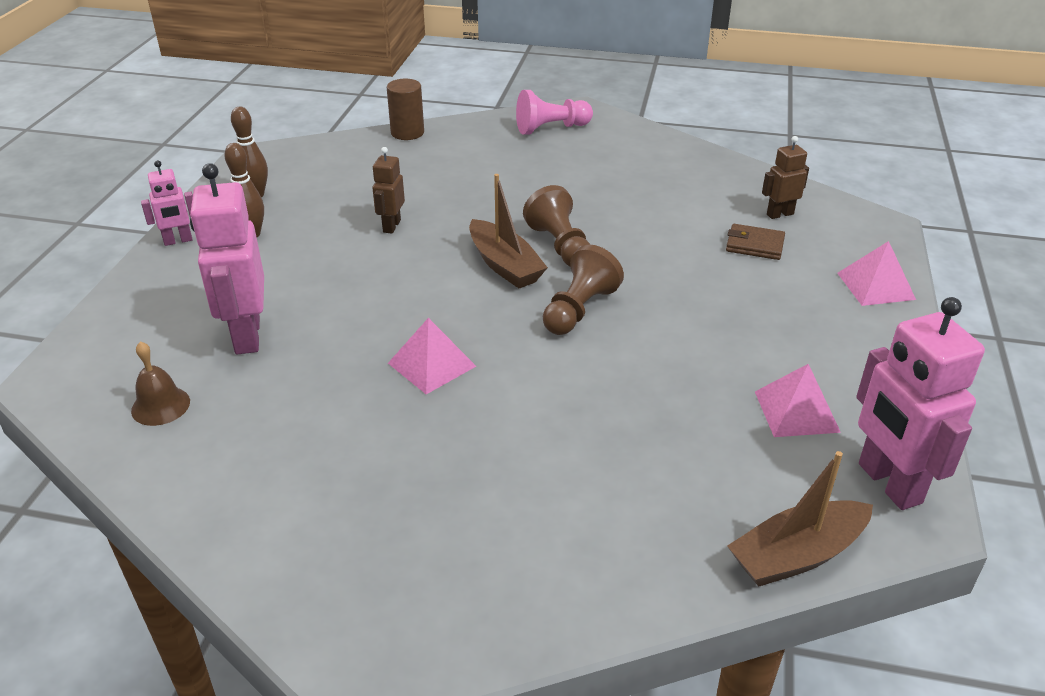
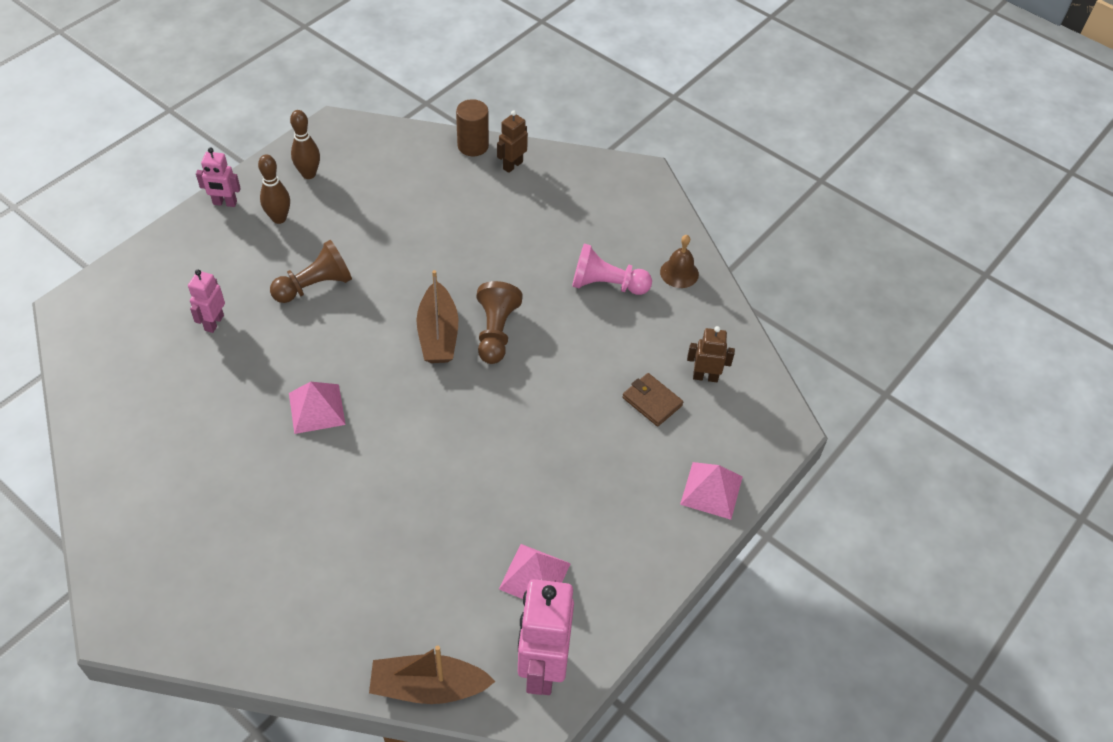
camera: 25 degrees right, 15 degrees up
(160, 406) = (125, 362): brown bell -> brown bell (679, 273)
(246, 336) = (214, 323): pink robot -> pink robot, size x0.53
(391, 226) = (384, 253): brown robot -> brown robot (512, 165)
(551, 128) = (597, 189): pink pawn -> pink pawn (606, 285)
(579, 310) = (458, 405): brown pawn -> brown pawn (315, 286)

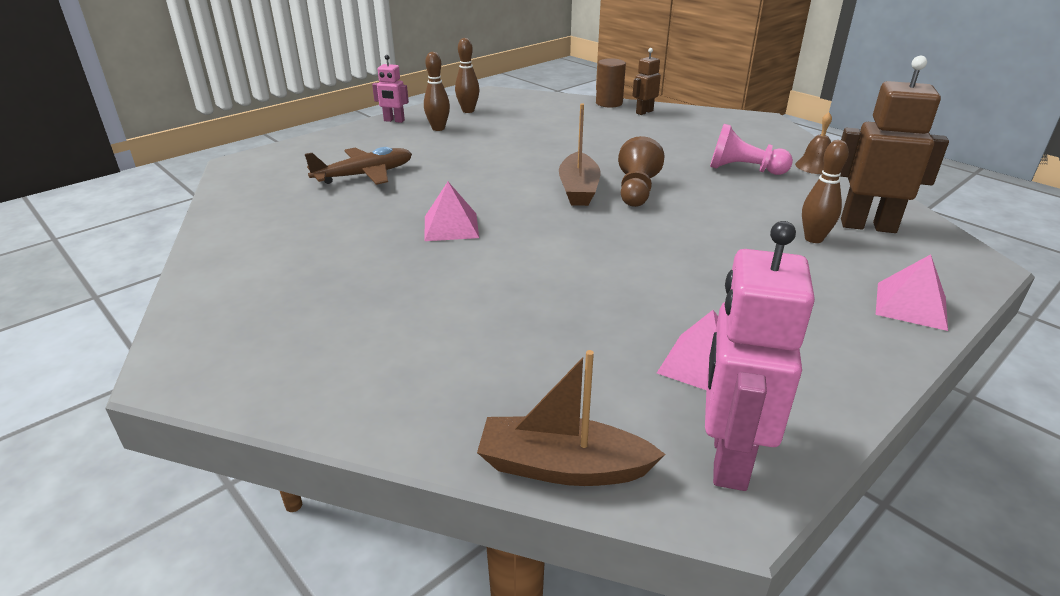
camera: 10 degrees right, 20 degrees down
(214, 323) = (364, 175): pink robot -> brown plane
(315, 286) = (463, 160): brown pawn -> none
(652, 401) = (813, 239): brown wallet -> brown bowling pin
(705, 377) = (868, 226): brown robot -> brown robot, size x1.88

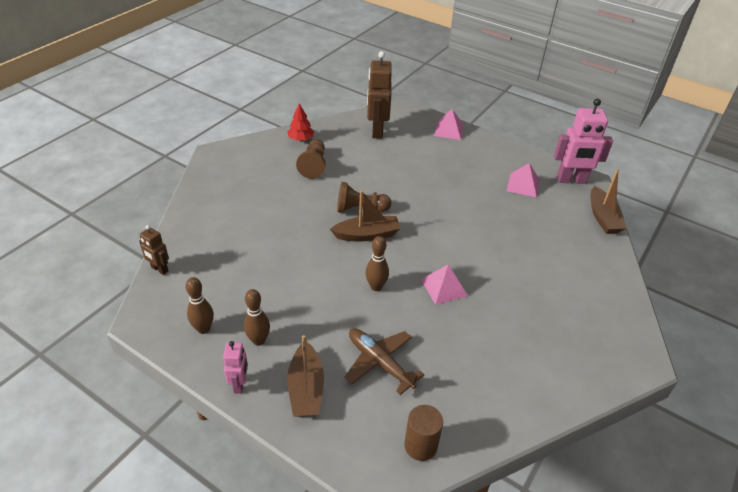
camera: 105 degrees left, 10 degrees up
(365, 142) = (306, 388): none -> brown boat
(609, 103) = (177, 232): brown cylinder -> brown cylinder (420, 445)
(644, 112) = (201, 211): brown robot -> brown robot (159, 269)
(744, 170) = (313, 165): pink pawn -> brown pawn
(813, 239) = (398, 148): brown bowling pin -> brown bowling pin (376, 287)
(815, 166) = (301, 139): brown bell -> red tree

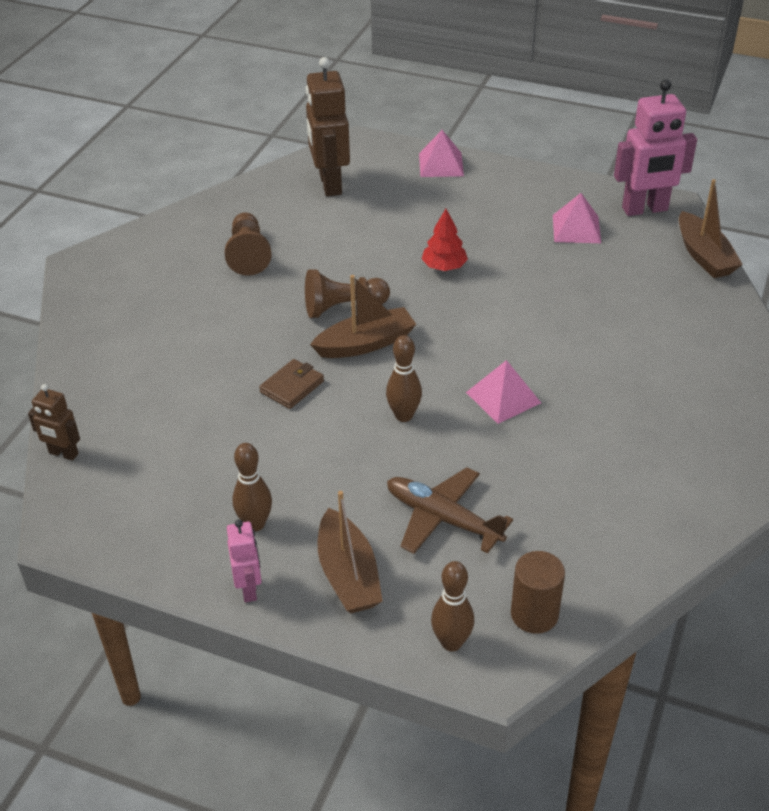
camera: 10 degrees left, 0 degrees up
(203, 329) = (166, 524): brown bowling pin -> brown bowling pin (451, 642)
(301, 139) = (213, 217): red tree -> red tree (444, 267)
(312, 254) = (292, 386): none -> brown wallet

